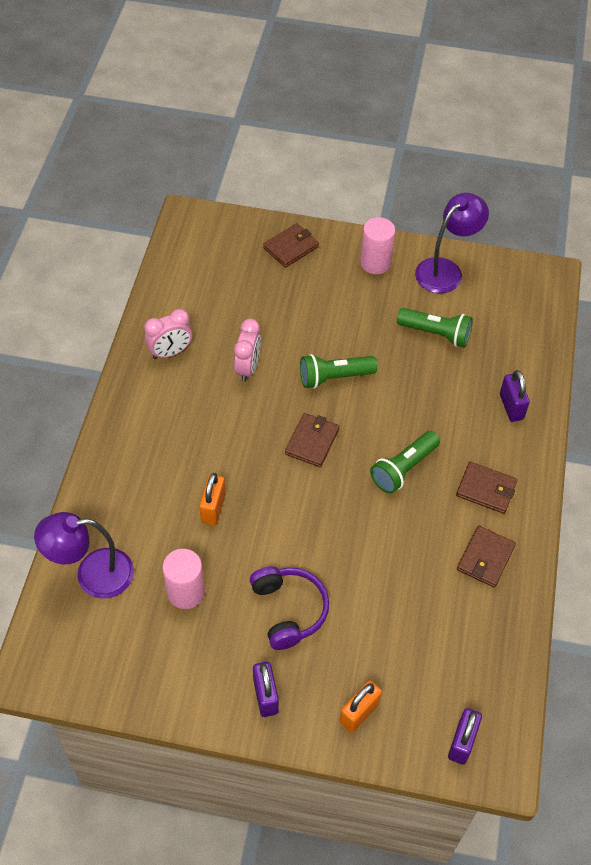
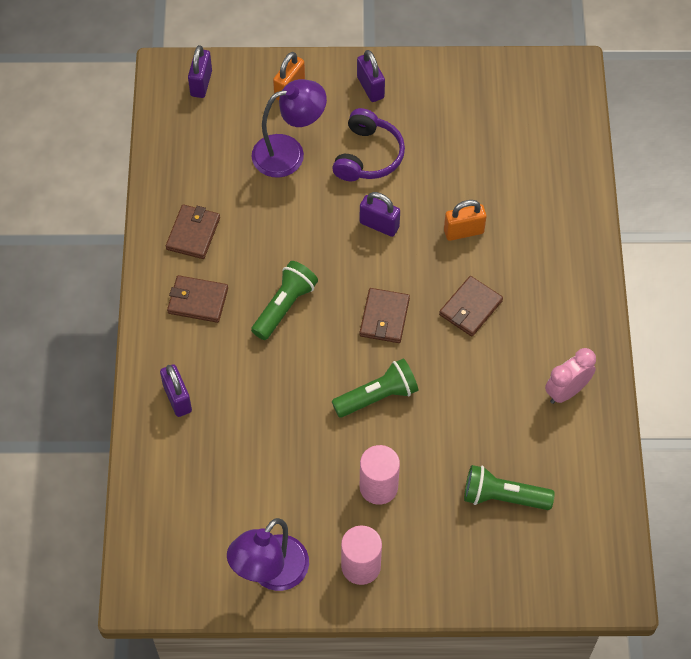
camera: 170 degrees right, 5 degrees up
(92, 574) = (553, 153): purple lamp -> purple lamp (289, 153)
(186, 592) = (464, 154): pink cylinder -> pink cylinder (378, 487)
(213, 508) = (463, 231): orange padlock -> orange padlock turned 75 degrees clockwise
(248, 368) = (475, 389): pink clock -> none
(288, 610) = (368, 156): purple headphones -> purple headphones turned 135 degrees counterclockwise
(291, 247) = (471, 568): brown wallet -> brown wallet (470, 308)
(295, 531) = (379, 225): none -> purple padlock
(436, 334) = (271, 476): green flashlight -> green flashlight (503, 497)

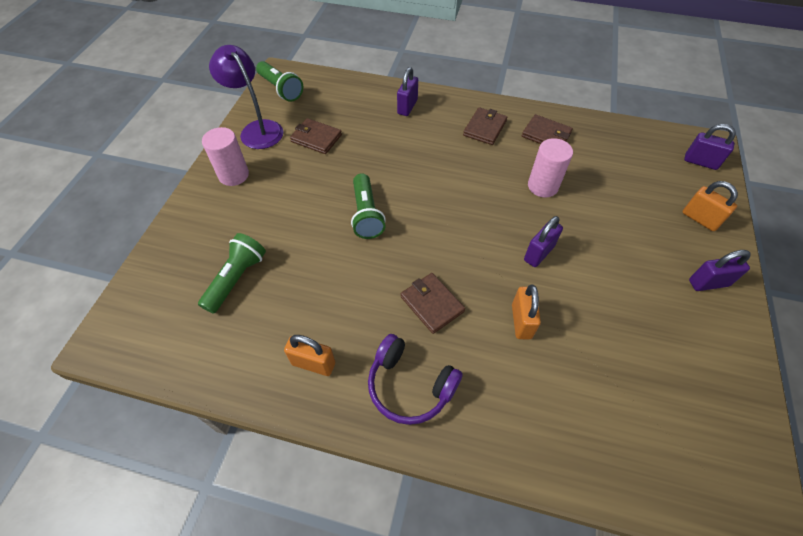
camera: 105 degrees right, 5 degrees down
(177, 398) = (407, 107): purple padlock -> purple padlock turned 60 degrees counterclockwise
(284, 306) = (467, 174): green flashlight -> green flashlight (280, 89)
(289, 153) = (625, 205): purple lamp -> none
(368, 156) = (620, 262): purple headphones -> purple headphones (410, 385)
(378, 487) = (289, 198): pink cylinder -> pink cylinder (542, 186)
(384, 317) = (439, 235): brown wallet -> brown wallet (316, 138)
(566, 391) = (313, 363): pink clock -> orange padlock

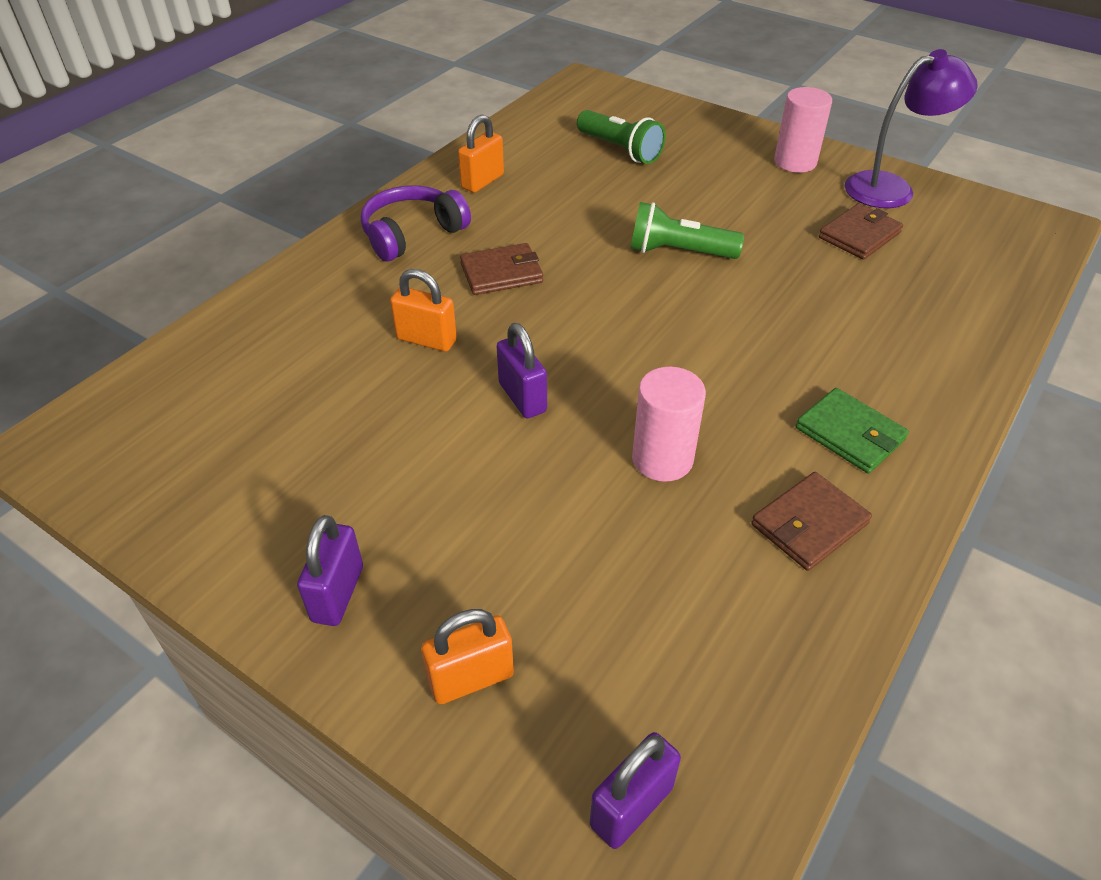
camera: 110 degrees right, 10 degrees down
(280, 89) = (997, 219): green flashlight -> none
(407, 107) = (933, 347): purple padlock -> none
(484, 128) = (850, 434): brown wallet -> green wallet

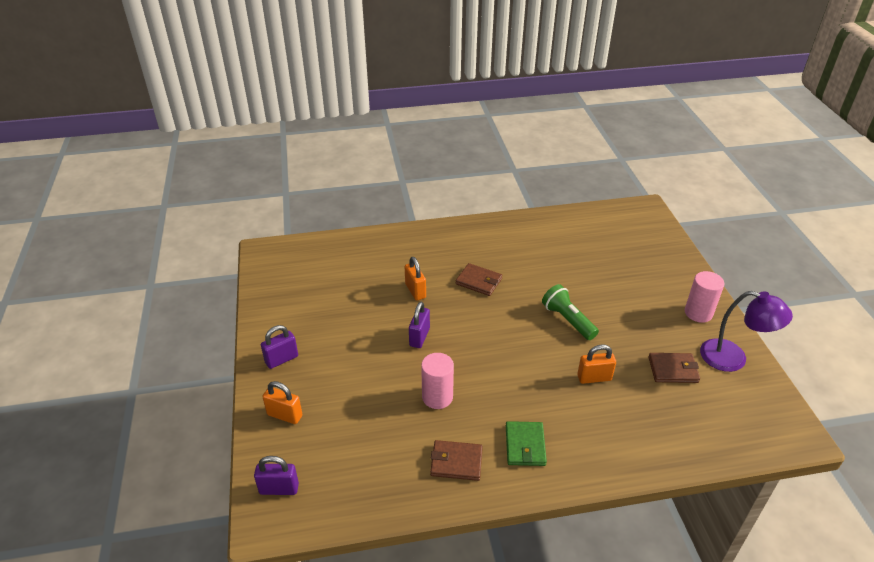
camera: 45 degrees right, 5 degrees down
(412, 234) = (466, 242): purple headphones -> none
(482, 181) = (526, 234): orange padlock -> orange padlock (594, 378)
(620, 150) = (612, 254): green flashlight -> none

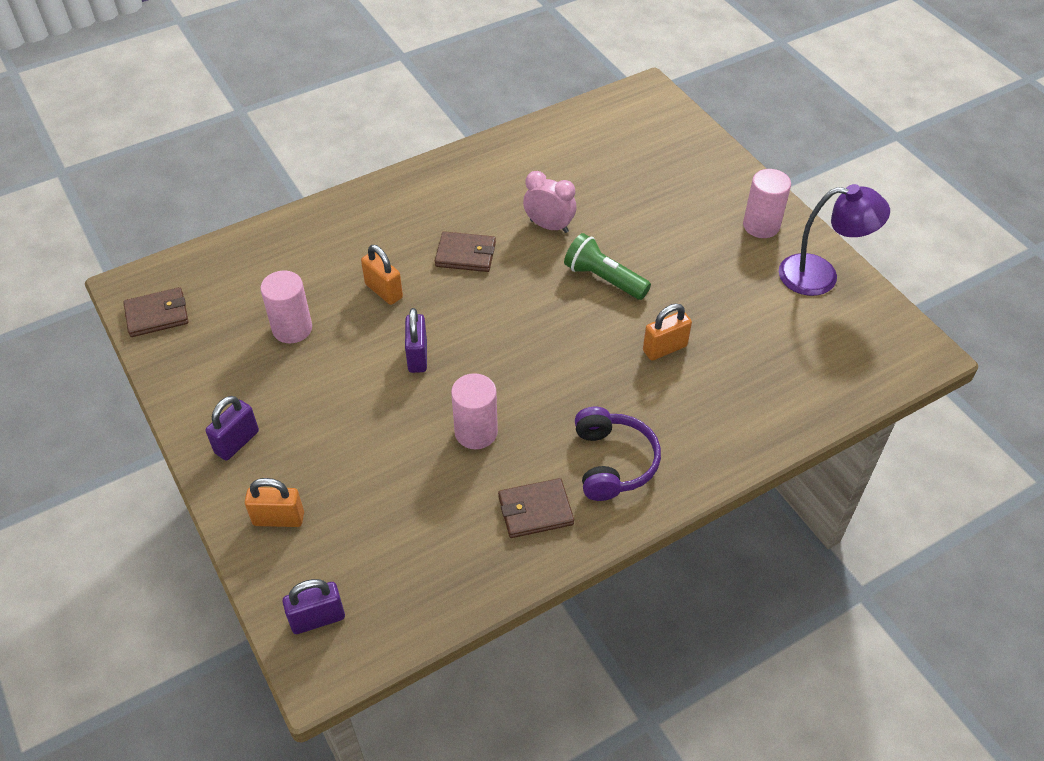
camera: 20 degrees left, 10 degrees up
(347, 299) = (292, 328): none -> pink cylinder
(525, 445) = (612, 462): green wallet -> purple headphones
(543, 277) = (549, 226): none -> pink clock
(673, 369) = (755, 310): brown wallet -> brown wallet (157, 315)

